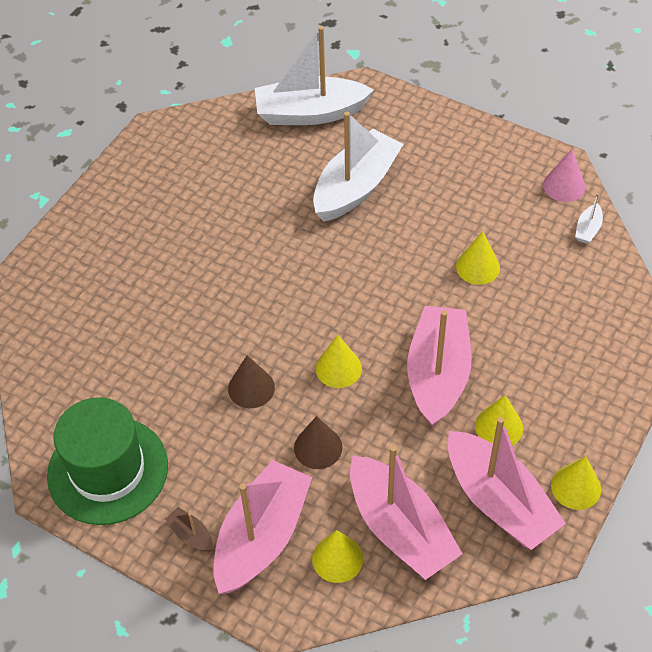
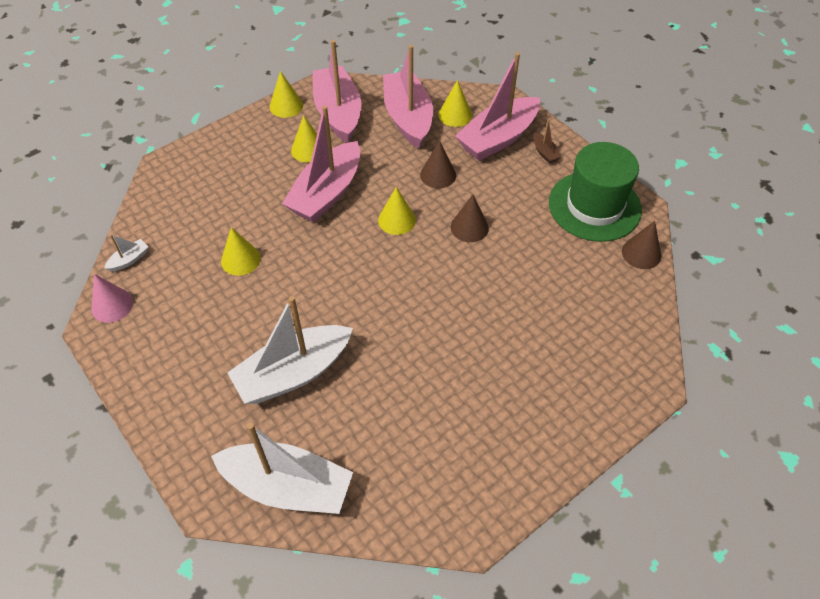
camera: 160 degrees left, 0 degrees up
(42, 423) = (641, 253): none -> brown cone

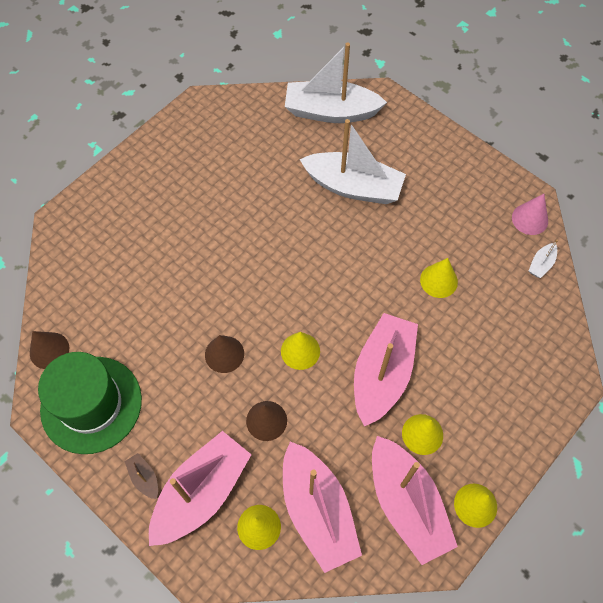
camera: 170 degrees right, 10 degrees up
(293, 373) = (353, 186): white boat -> white boat turned 60 degrees clockwise

